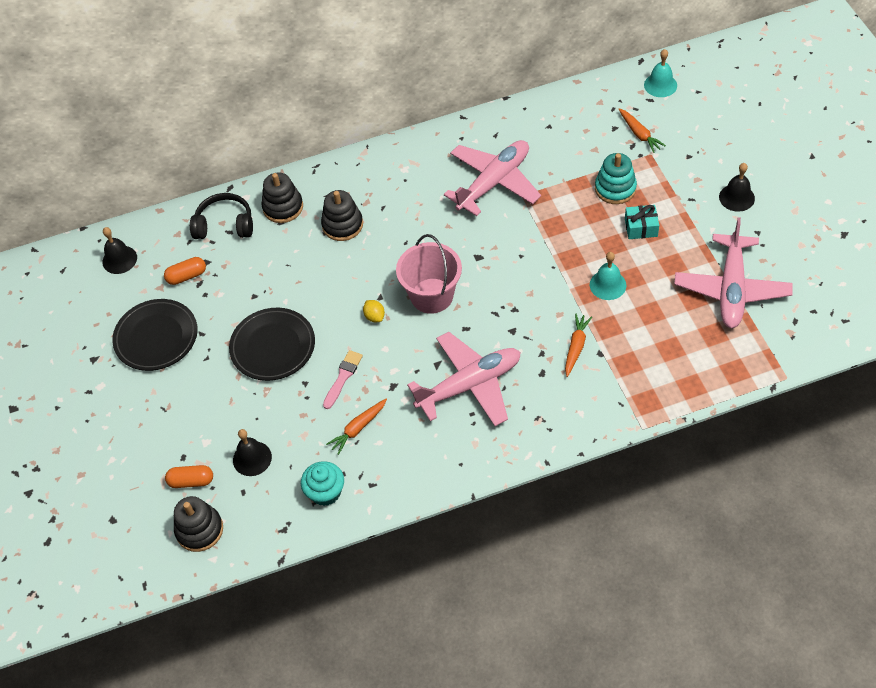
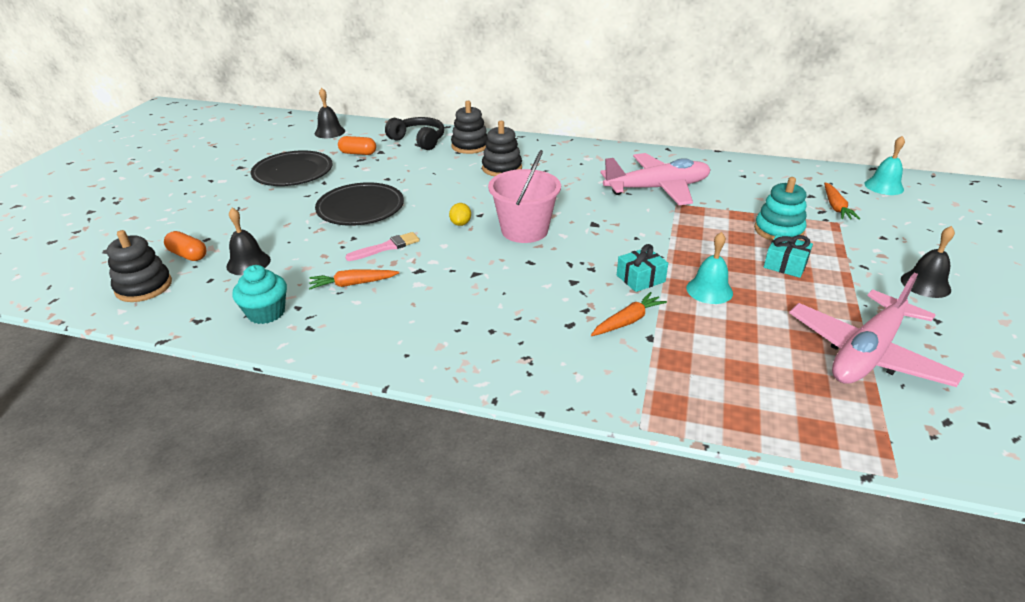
camera: 30 degrees right, 20 degrees down
(470, 385) = (487, 301): pink plane -> none
(555, 300) = (640, 278): none -> turquoise gift

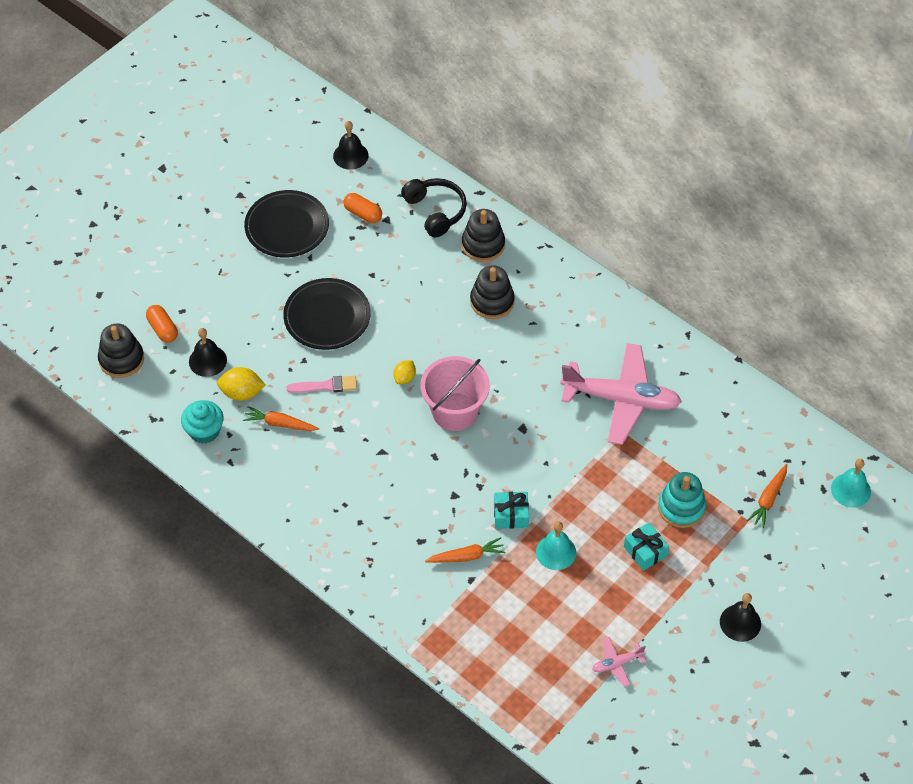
camera: 25 degrees right, 20 degrees up
(298, 274) = (242, 393): none -> yellow lemon
(867, 353) = (617, 663): pink plane -> pink plane, size x0.43

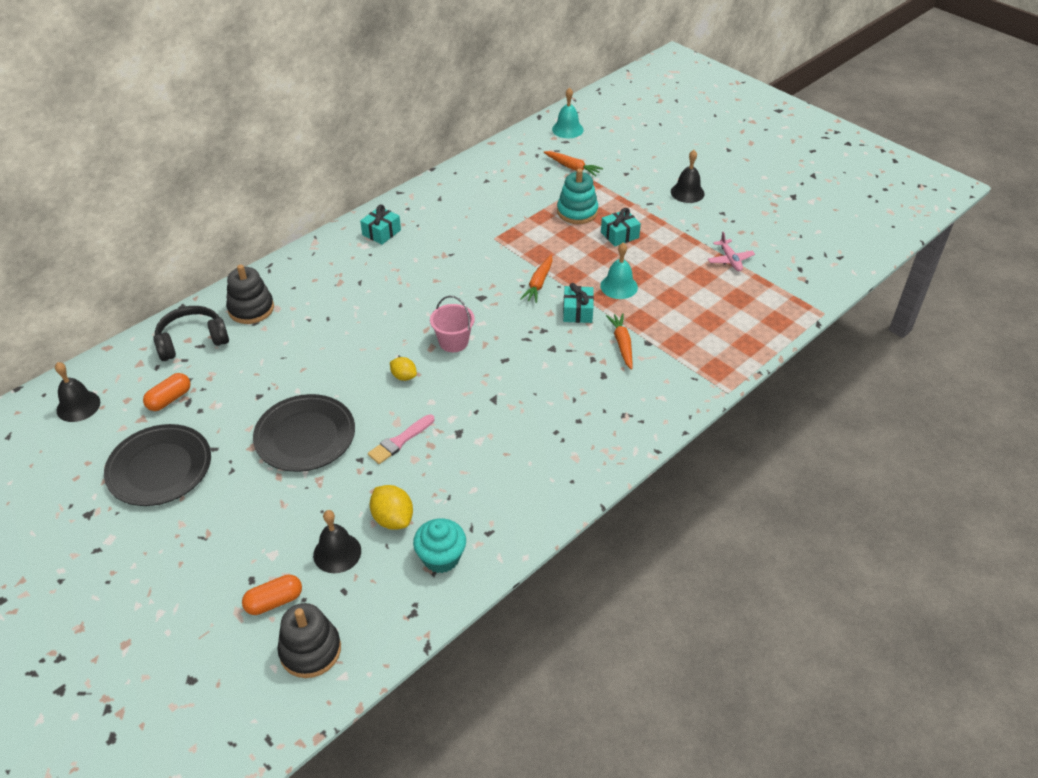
camera: 85 degrees left, 10 degrees down
(242, 393) = (393, 519): yellow lemon -> yellow lemon turned 45 degrees counterclockwise
(280, 424) = (443, 483): orange carrot -> orange carrot (538, 283)
(326, 386) = (400, 441): pink brush -> pink brush turned 135 degrees counterclockwise
(455, 412) = (453, 342): pink bucket -> pink bucket, size x0.63
(492, 301) = (325, 307): black stacking toy -> none
(614, 329) = (381, 232): none -> turquoise gift
(621, 399) = (460, 235): pink plane -> none

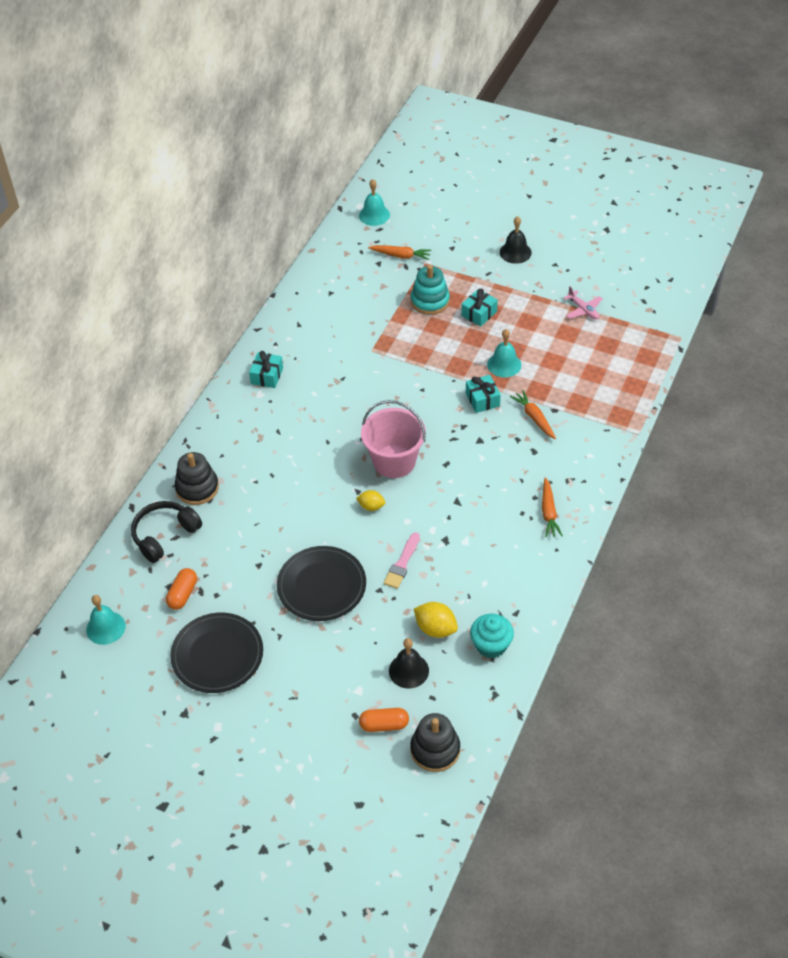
camera: 20 degrees left, 5 degrees up
(78, 406) = (105, 627): black bell -> turquoise bell
(274, 601) = (384, 725): orange capsule -> orange capsule turned 45 degrees clockwise
(453, 342) = (394, 461): pink bucket -> pink bucket, size x1.59
(538, 283) = (435, 383): orange carrot -> orange carrot (549, 512)

